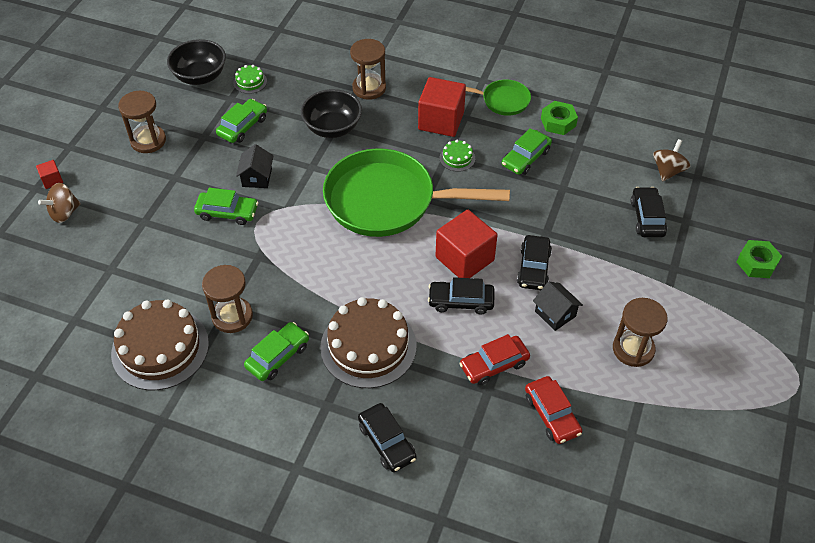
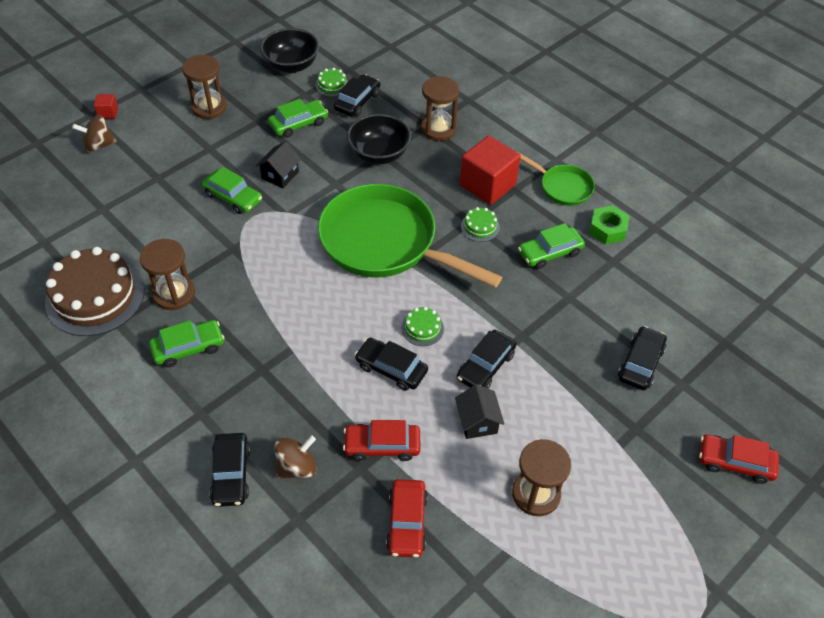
camera: 25 degrees right, 0 degrees up
(282, 88) = (357, 101): none -> black car
(368, 346) = (275, 374): brown cake -> none
(464, 259) = (422, 328): red cube -> green cake
(668, 171) = (696, 323): brown spinning top -> brown spinning top (297, 467)
(756, 263) = (735, 462): green nut -> red car

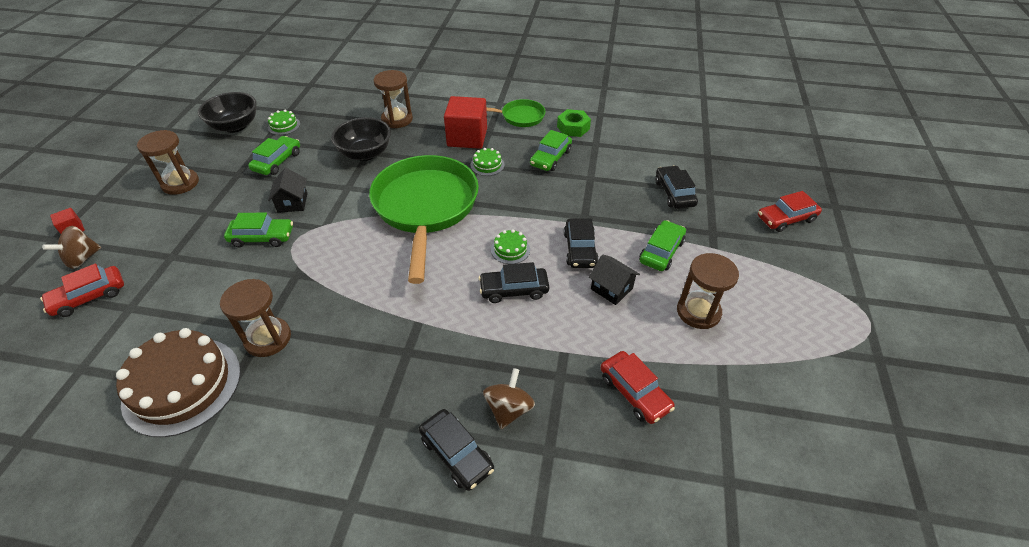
camera: 35 degrees left, 5 degrees down
(188, 348) = (321, 374): green car -> green car (661, 251)
(357, 101) = (315, 128): black car -> none
(382, 445) = (561, 348): red car -> red car (89, 297)
(385, 242) = (426, 208): green pan -> green pan turned 90 degrees clockwise

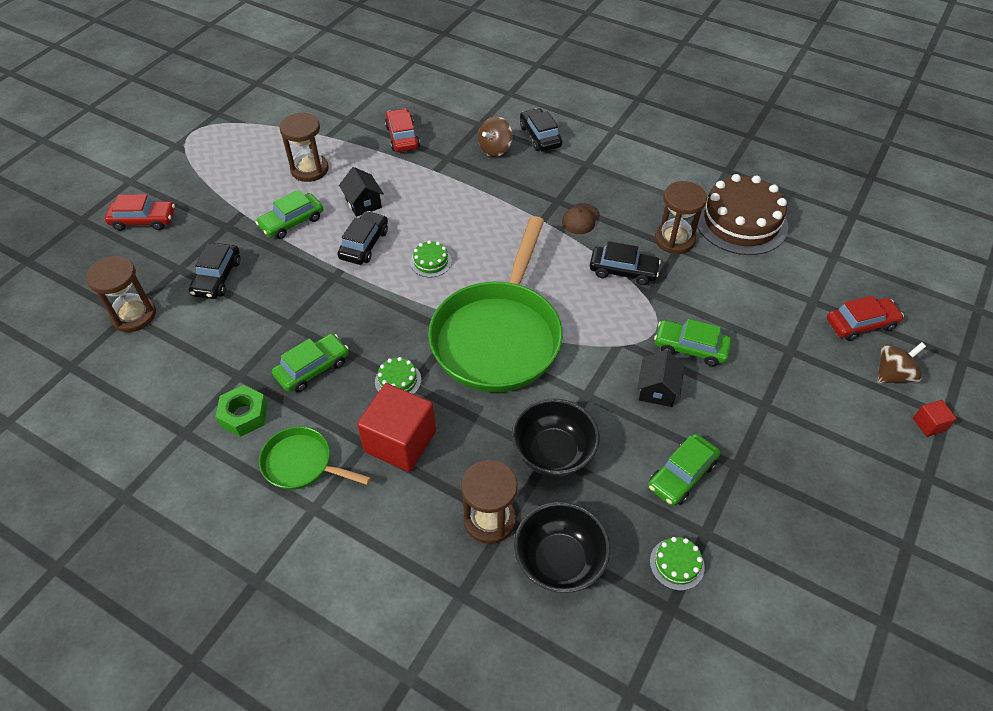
camera: 160 degrees left, 5 degrees up
(180, 183) = (815, 470): brown hourglass -> brown hourglass (134, 315)
(235, 126) = (761, 590): black bowl -> black bowl (559, 561)
(376, 335) = (580, 219): none -> brown cap
(514, 290) = (448, 224): black car -> black car (623, 271)

